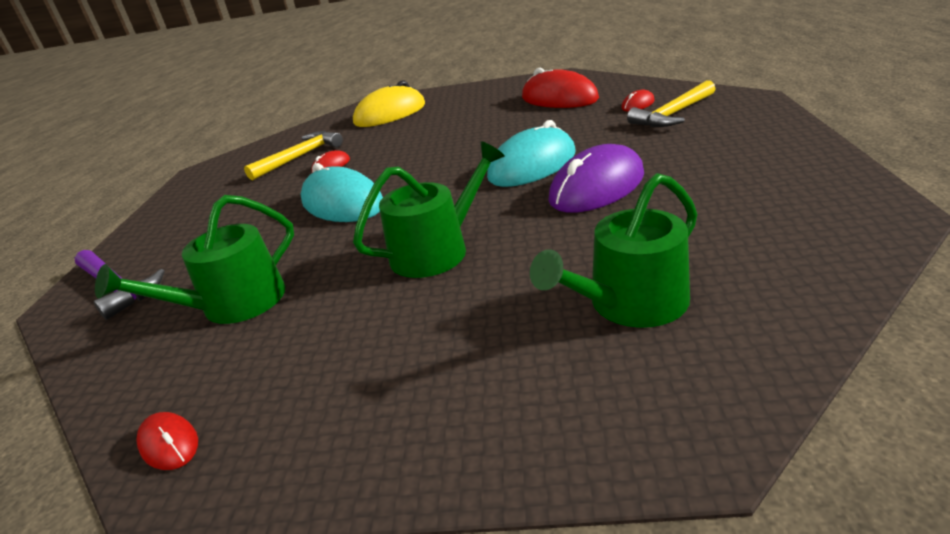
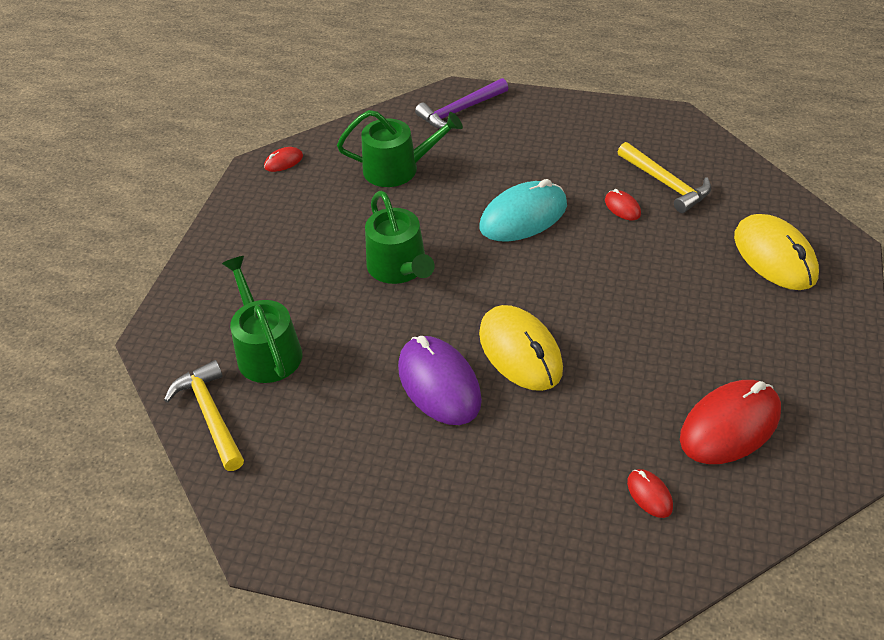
camera: 100 degrees right, 15 degrees up
(234, 304) = (398, 169): green watering can -> green watering can turned 120 degrees clockwise
(532, 165) = (520, 351): turquoise mouse -> yellow mouse
(673, 114) = (589, 514): yellow hammer -> yellow hammer (210, 415)

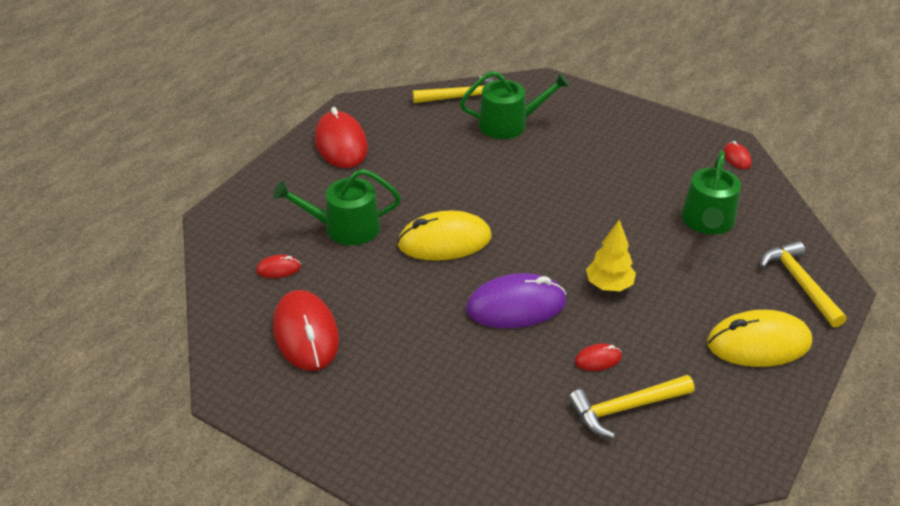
camera: 105 degrees right, 5 degrees down
(367, 524) = (341, 144): none -> red mouse
(399, 268) = (569, 198): green watering can -> green watering can (345, 227)
(439, 384) = (435, 194): purple mouse -> purple mouse (516, 306)
(460, 111) = (800, 283): purple hammer -> yellow hammer
(523, 216) = (609, 285): turquoise mouse -> yellow tree
(774, 256) = (478, 452): yellow mouse -> yellow mouse (758, 343)

